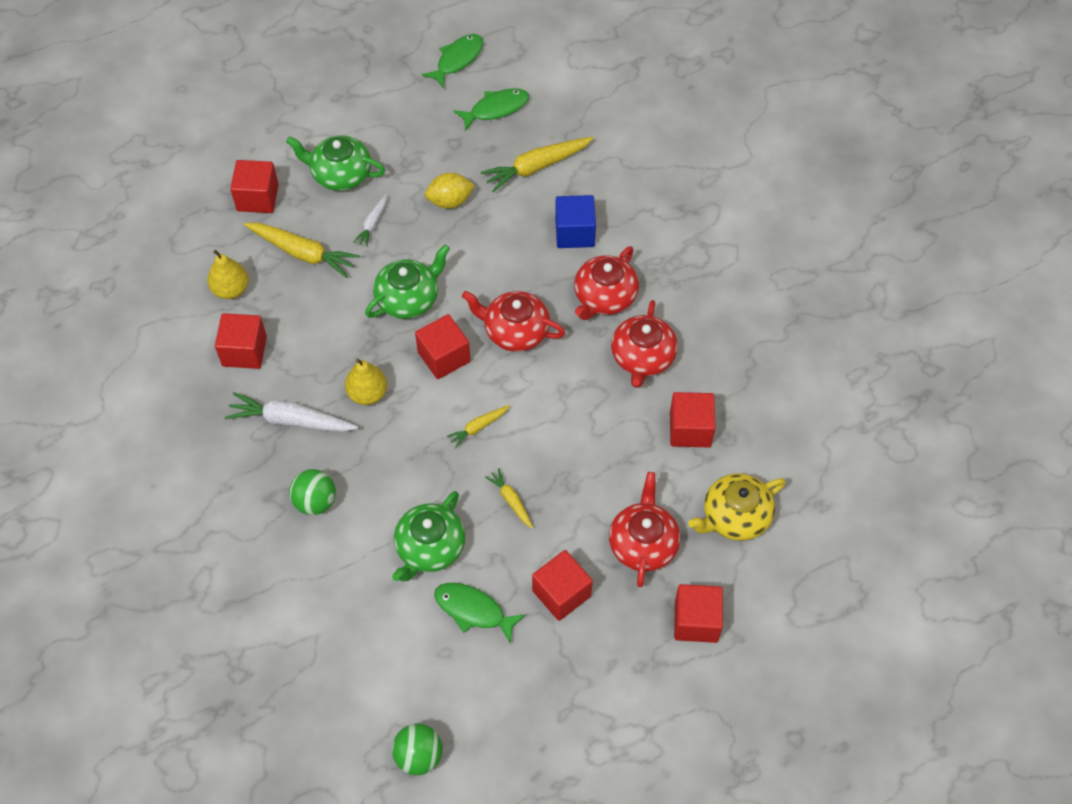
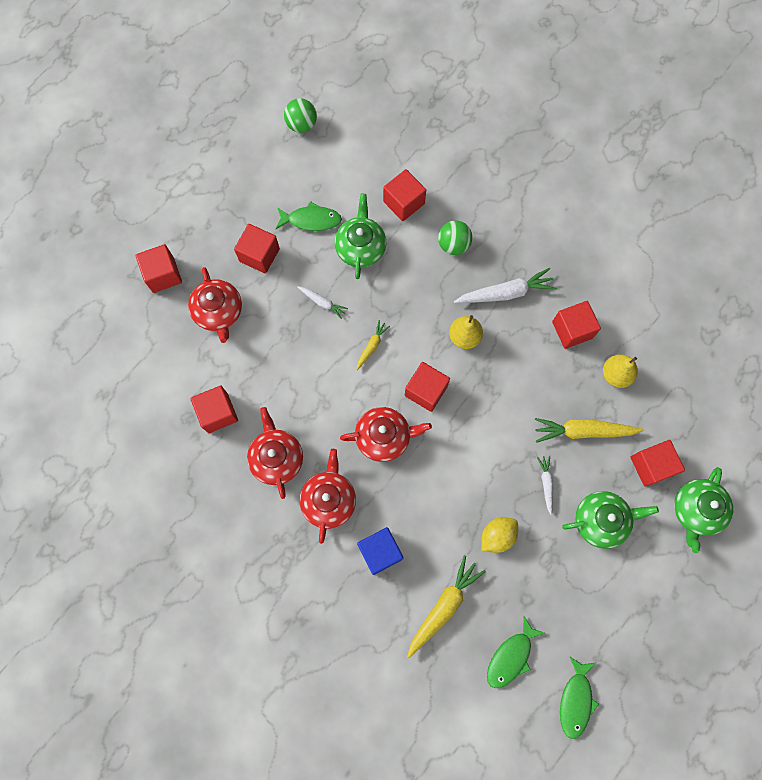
camera: 155 degrees right, 15 degrees up
(344, 581) = (404, 202): none -> red cube
(408, 298) = (479, 428): green teapot -> green teapot (696, 510)
(511, 500) = (322, 303): yellow carrot -> white carrot
(734, 516) = (162, 359): yellow teapot -> none

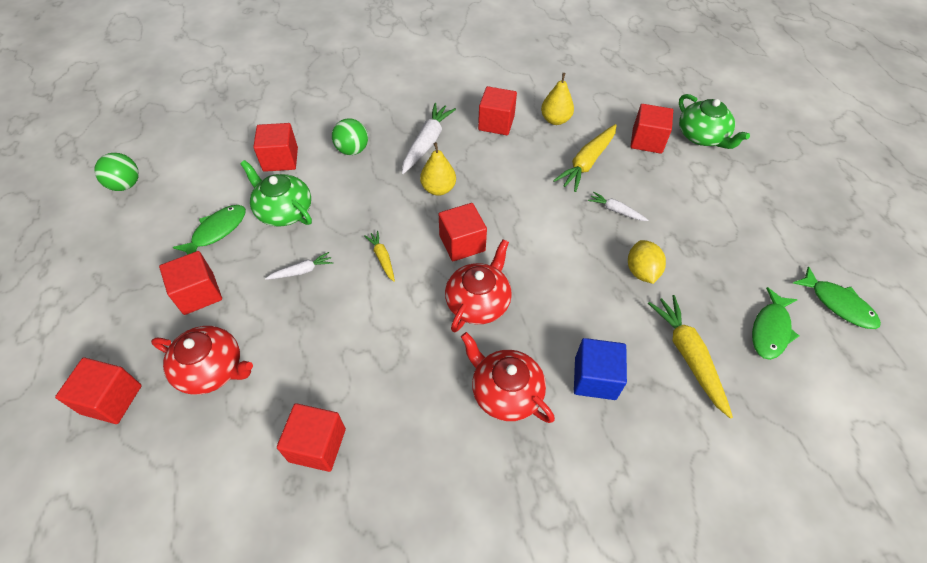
camera: 55 degrees left, 20 degrees down
(276, 458) = (419, 415): red teapot -> none
(511, 656) = (770, 330): green fish -> green fish turned 45 degrees clockwise
(601, 520) = (674, 194): green teapot -> none

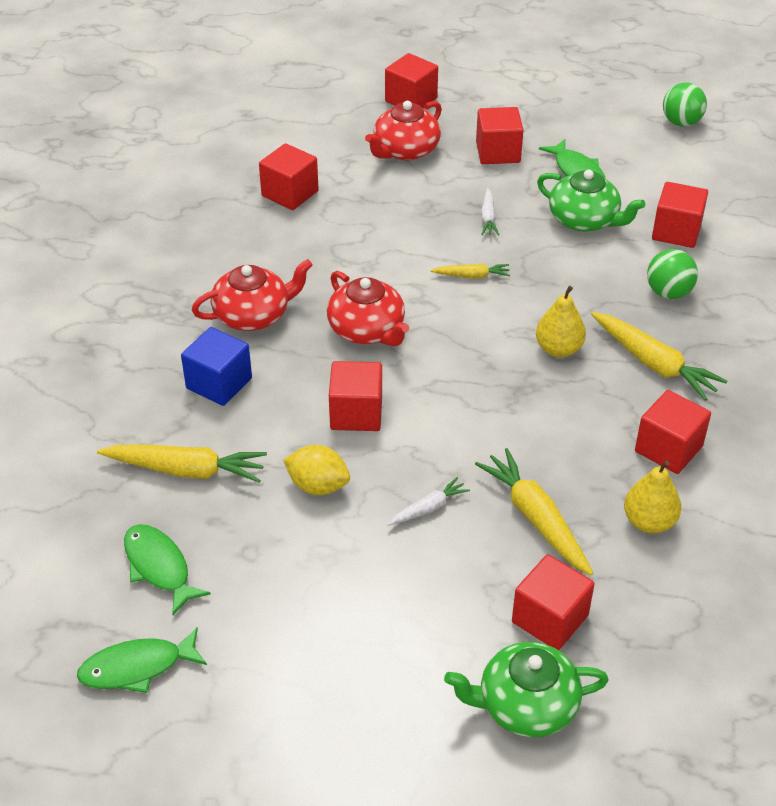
camera: 115 degrees right, 10 degrees down
(284, 211) = (584, 220): green teapot -> green teapot turned 60 degrees clockwise
(427, 143) = (653, 363): white carrot -> yellow carrot
(462, 243) = (457, 343): red cube -> red cube (356, 413)

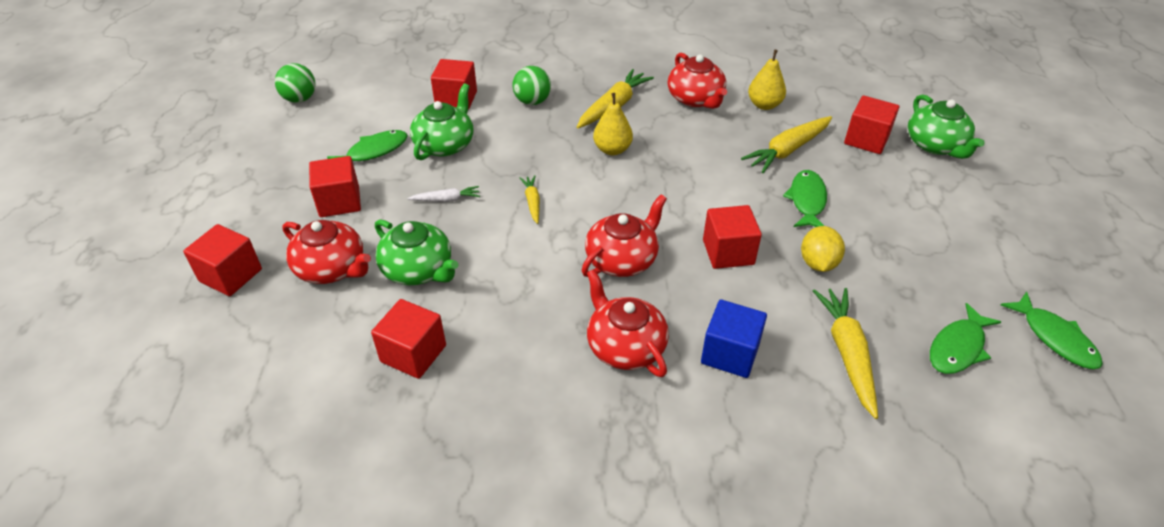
camera: 100 degrees left, 0 degrees up
(389, 198) = (418, 270): none -> green teapot
(428, 508) = (807, 200): white carrot -> green fish
(668, 449) = (695, 99): red cube -> red teapot

